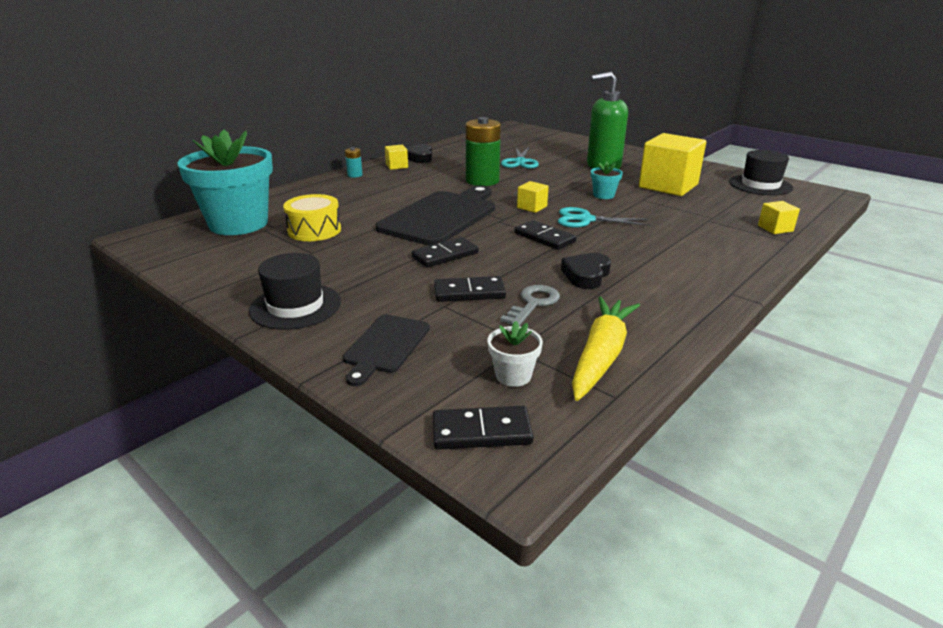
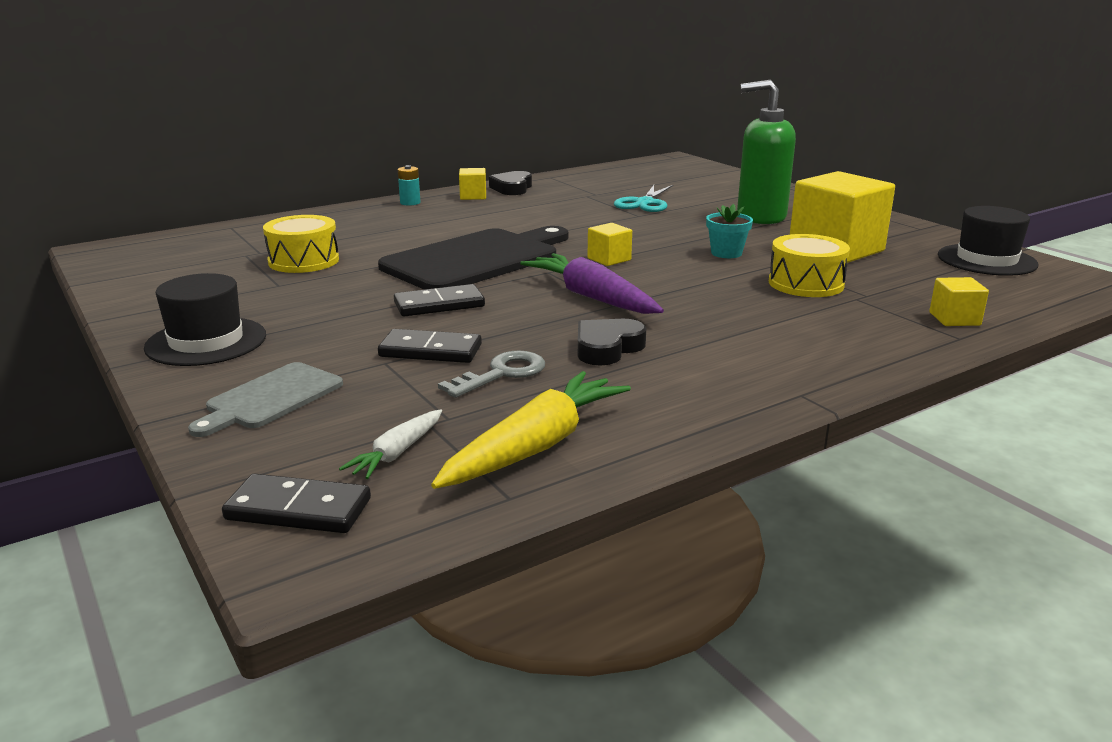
camera: 15 degrees right, 5 degrees down
(238, 224) = (222, 246): turquoise flower pot -> none
(385, 346) = (271, 398): black cutting board -> grey cutting board
(482, 181) = (570, 222): green battery -> none
(513, 376) = (397, 453): white flower pot -> white carrot
(544, 238) = (592, 297): black domino -> purple carrot
(585, 220) = (671, 281): turquoise scissors -> none
(670, 213) = (806, 284): none -> yellow drum

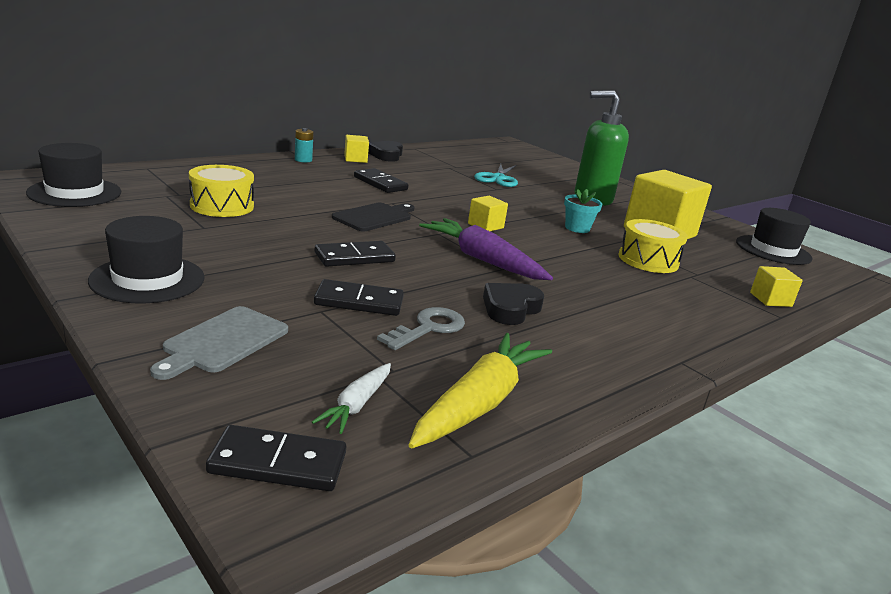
camera: 10 degrees left, 0 degrees up
(148, 259) = (75, 192): none -> black hat
(476, 259) = (374, 217): black cutting board -> black cutting board, size x0.53
(495, 221) = (380, 183): none -> black domino

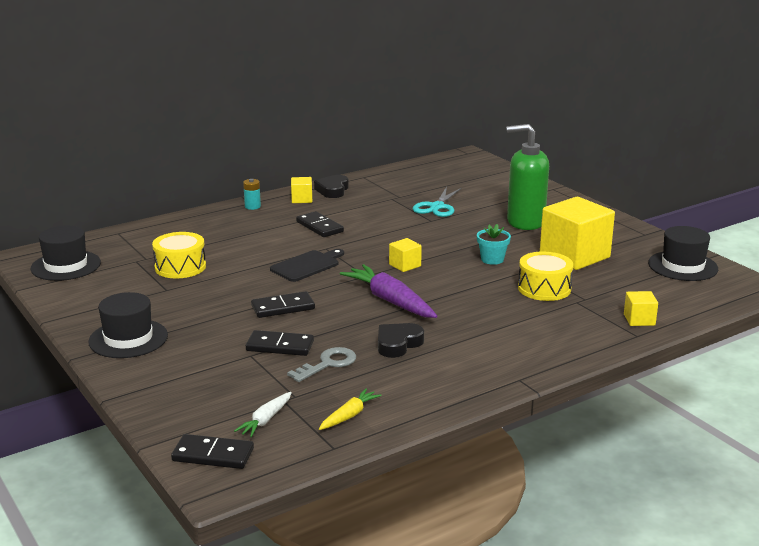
camera: 10 degrees right, 0 degrees up
(223, 341) = (181, 382): grey cutting board -> none
(479, 403) = (349, 415): yellow carrot -> yellow carrot, size x0.53

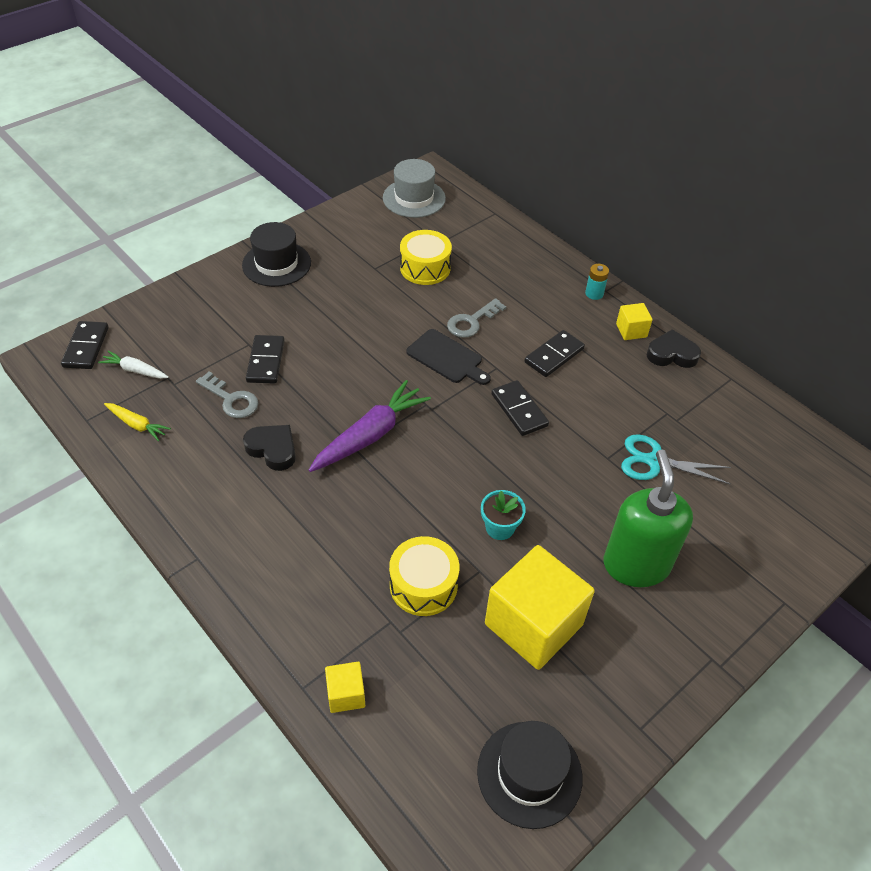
camera: 80 degrees right, 25 degrees up
(66, 266) = (414, 198): black hat -> grey hat
(265, 253) = (472, 321): none -> grey key
(283, 307) = (346, 352): black domino -> black domino (519, 410)
(405, 265) = (464, 441): yellow cube -> none

